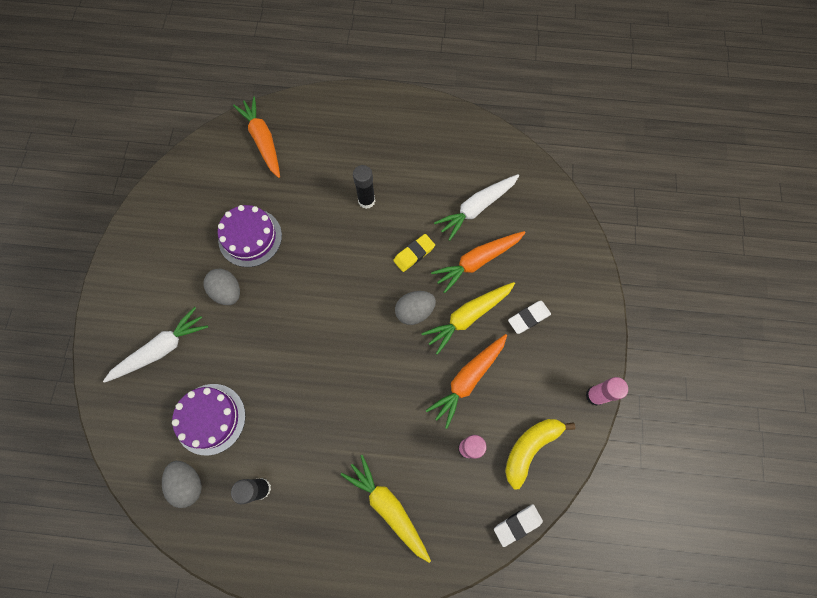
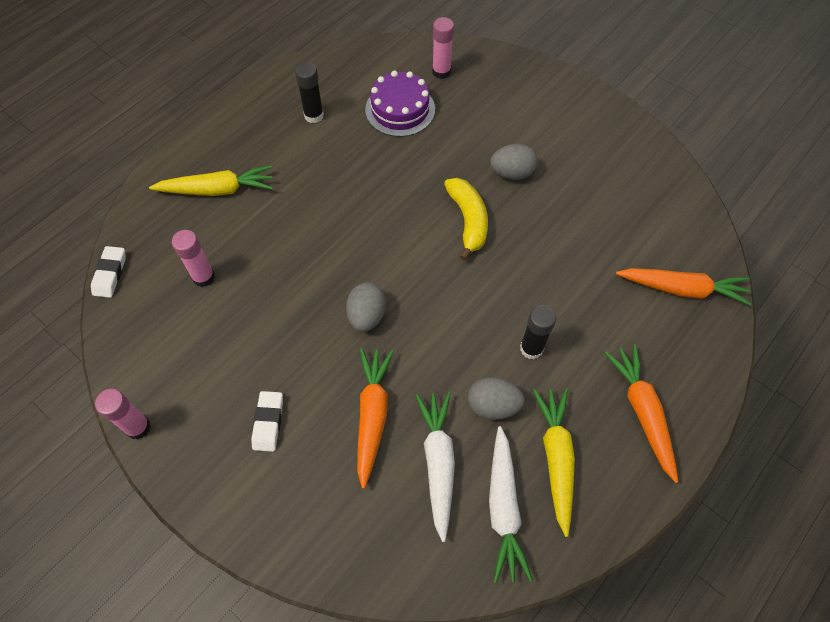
camera: 125 degrees right, 10 degrees down
(144, 413) = (441, 72): none -> pink glue stick
(161, 349) = (491, 104): white carrot -> white carrot (503, 508)
(188, 483) = (360, 75): grey egg -> grey egg (493, 405)
(250, 237) = (560, 218): purple cake -> none
(414, 254) = (430, 356): yellow eraser -> none
(467, 380) = (260, 318): orange carrot -> orange carrot (642, 412)
(468, 316) = (320, 362): yellow carrot -> yellow carrot (556, 458)
(530, 448) = (154, 329): yellow banana -> yellow banana (468, 220)

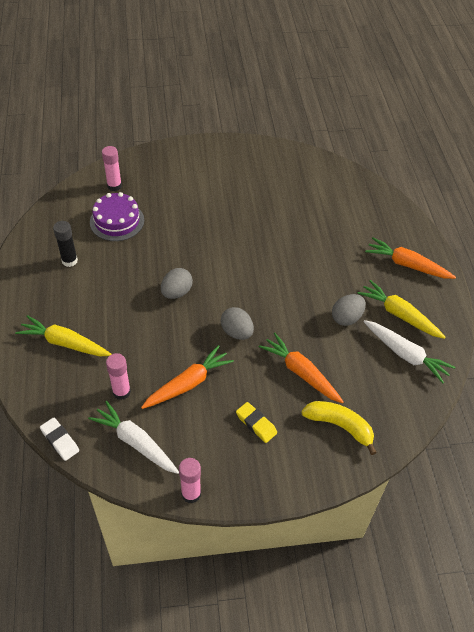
camera: 50 degrees left, 10 degrees down
(217, 190) = (64, 343): yellow carrot -> yellow carrot turned 105 degrees counterclockwise
(268, 422) = (256, 424): white eraser -> yellow eraser
(438, 463) = (356, 363): white carrot -> white carrot (135, 442)
(468, 220) = (227, 247): yellow banana -> yellow banana (339, 426)
(512, 173) = (218, 208): grey egg -> grey egg (176, 292)
(531, 348) = (330, 279): black glue stick -> none
(682, 289) = (359, 200): orange carrot -> orange carrot (188, 383)

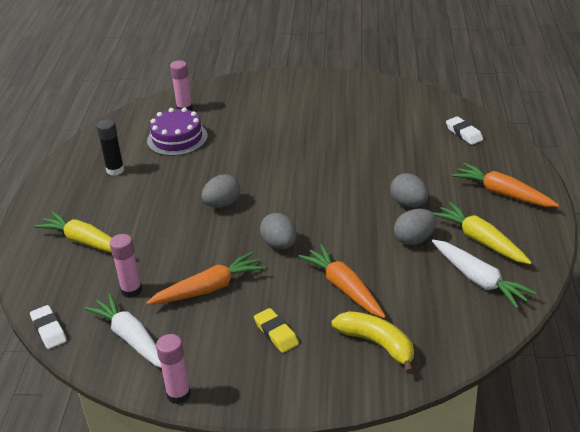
camera: 15 degrees right, 15 degrees down
(334, 281) = (409, 204): none -> grey egg
(363, 202) = (464, 133): none -> white eraser

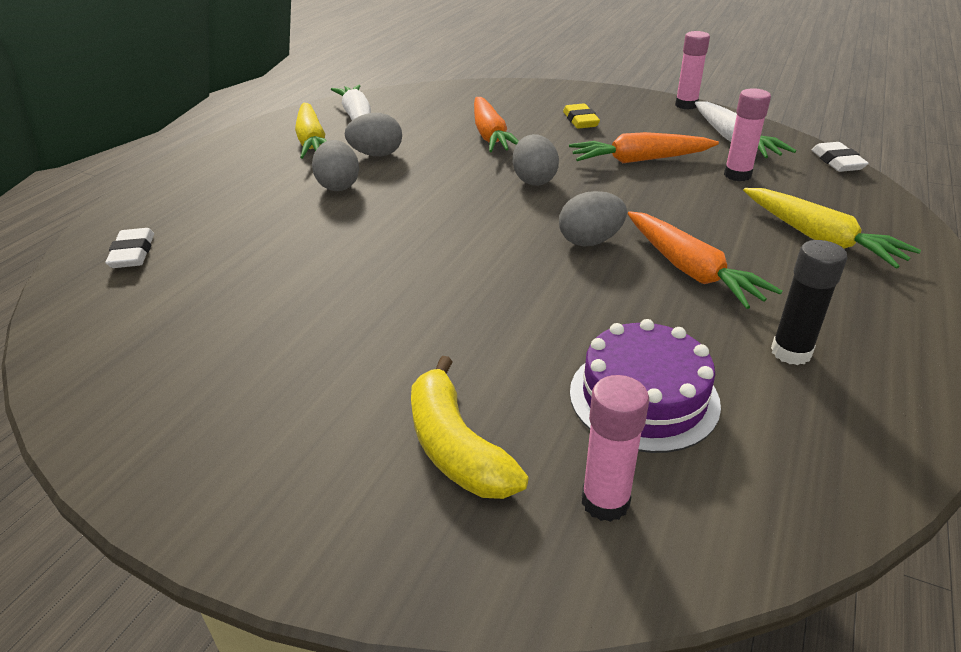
camera: 160 degrees left, 0 degrees up
(377, 344) = (493, 102): yellow banana -> yellow banana (456, 447)
(503, 193) = (220, 172): orange carrot -> orange carrot (690, 270)

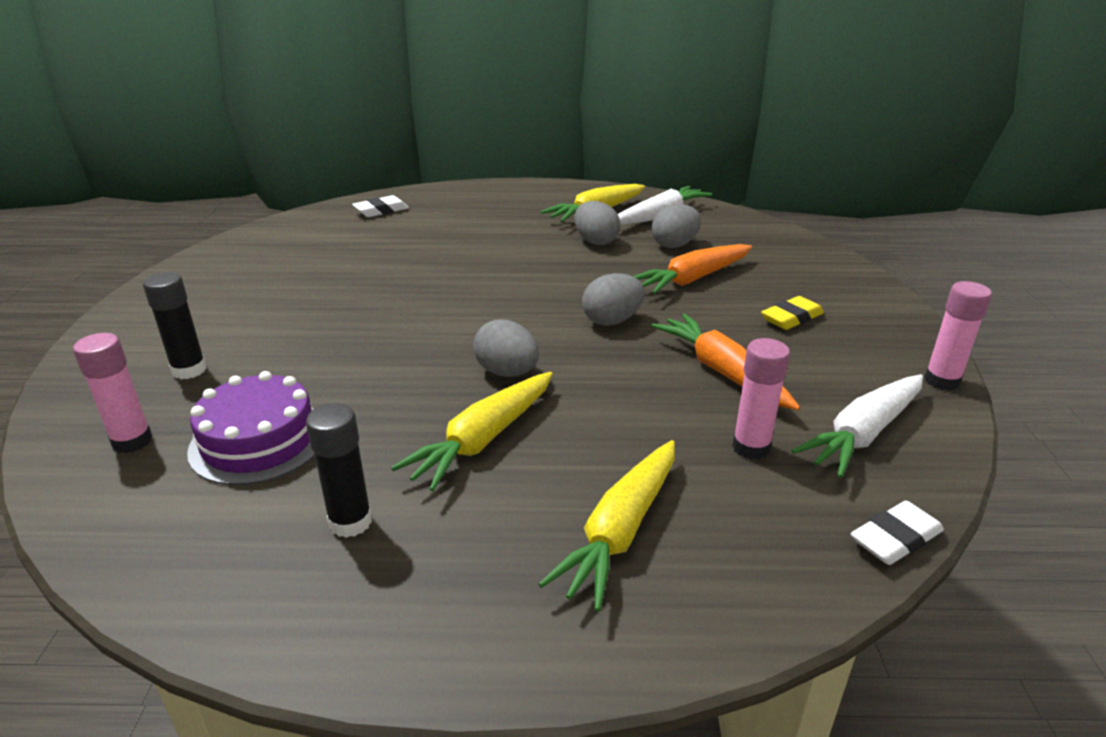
camera: 65 degrees right, 5 degrees down
(338, 186) = (525, 242): grey egg -> grey egg (674, 245)
(456, 447) = (189, 370): yellow banana -> black glue stick
(690, 270) = (483, 439): orange carrot -> yellow carrot

